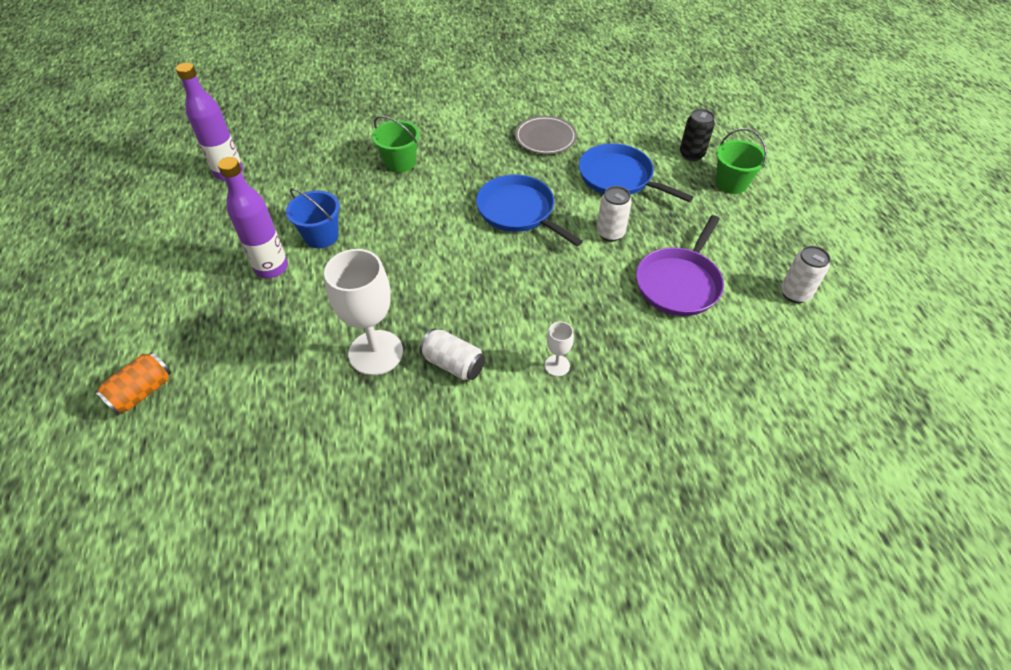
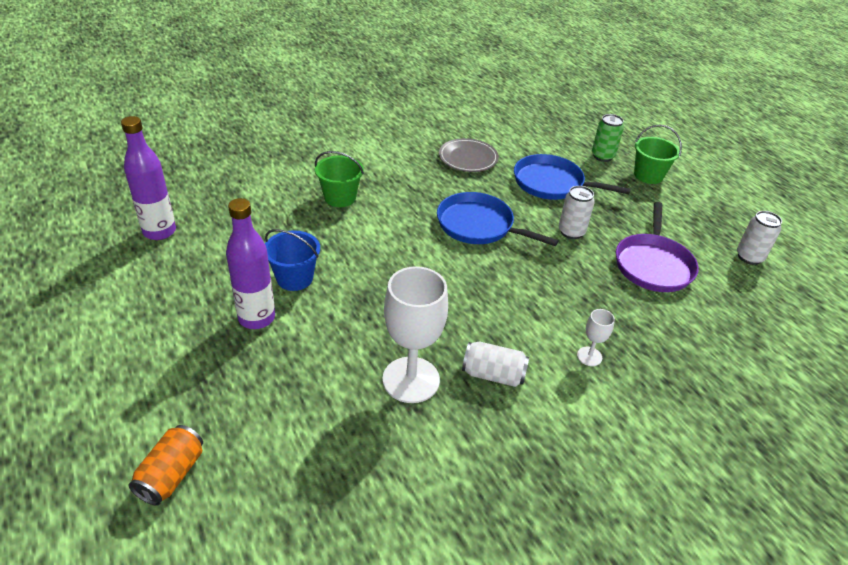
camera: 20 degrees left, 10 degrees down
(691, 154) = (602, 156): black can -> green can

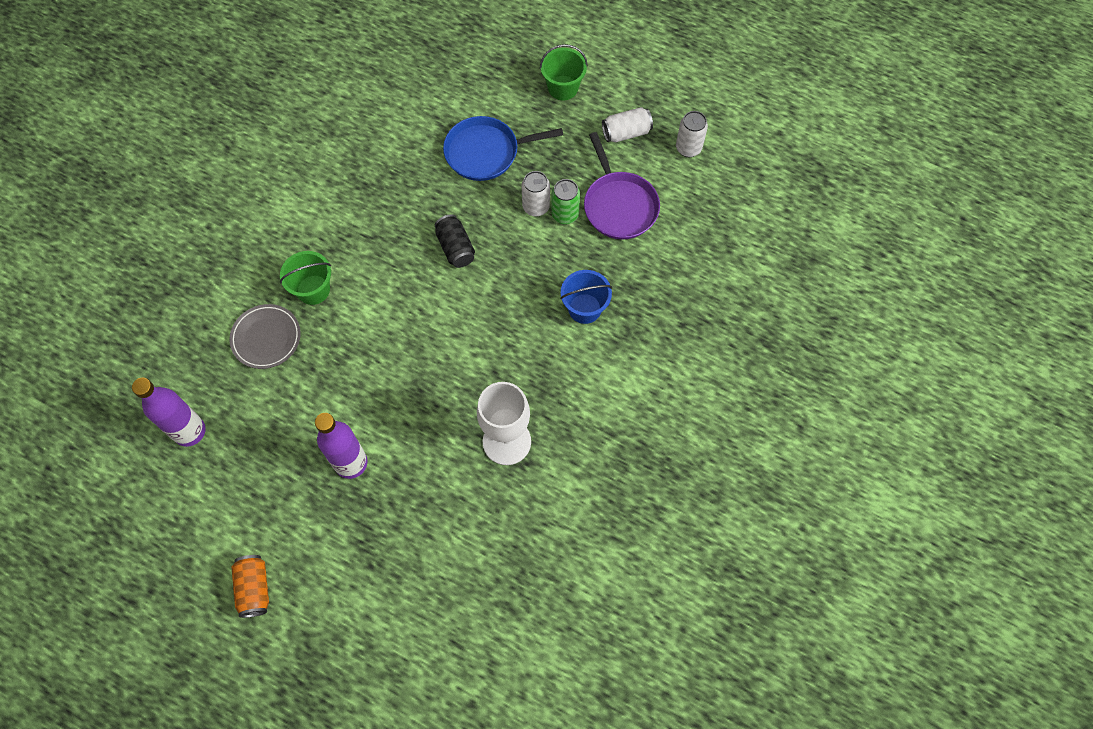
camera: 30 degrees left, 25 degrees up
(171, 475) = (403, 623): orange can -> orange can (254, 588)
(294, 278) = (348, 405): blue bucket -> blue bucket (584, 308)
(468, 158) = (391, 163): grey plate -> grey plate (266, 338)
(478, 225) = (455, 248): blue pan -> black can
(493, 375) = (561, 398): white can -> white can (626, 133)
(589, 356) = (618, 336): white goblet -> none
(602, 156) = (510, 84): green can -> green can (565, 215)

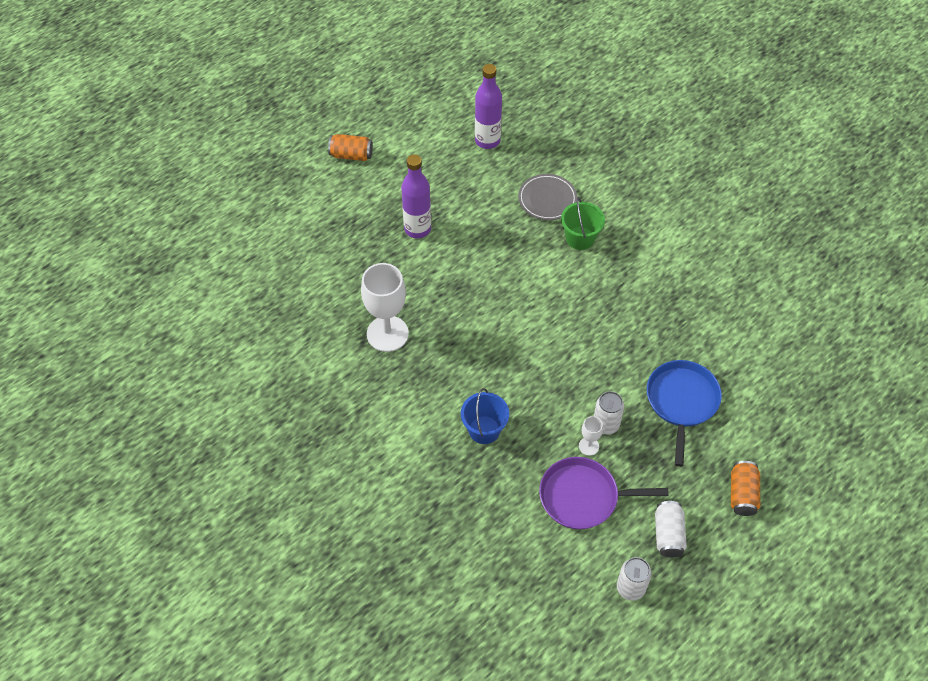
camera: 110 degrees right, 10 degrees down
(455, 248) = (584, 348): black can -> none
(563, 88) = (742, 494): green bucket -> orange can
(565, 215) = (588, 446): green can -> white goblet

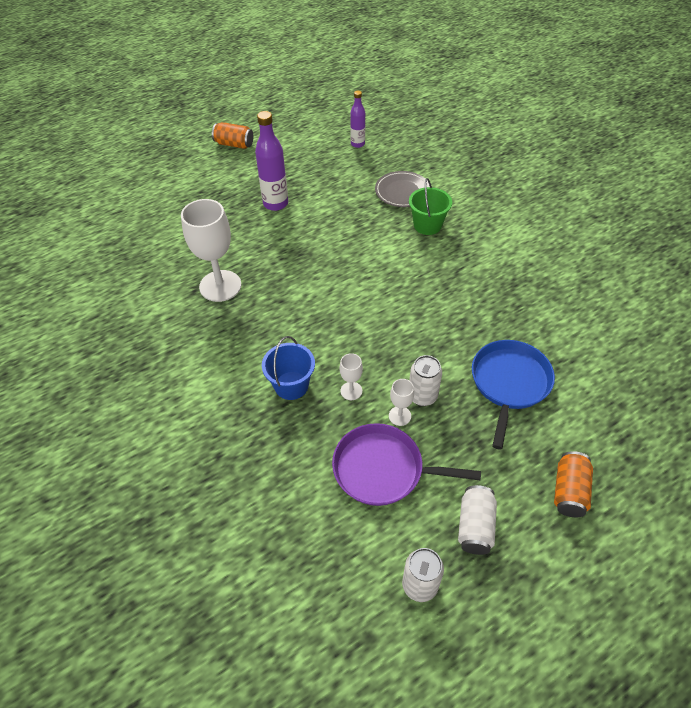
camera: 10 degrees right, 5 degrees down
(487, 141) = (357, 144): purple bottle -> purple bottle, size x0.62
(540, 428) = (351, 391): none -> white goblet

